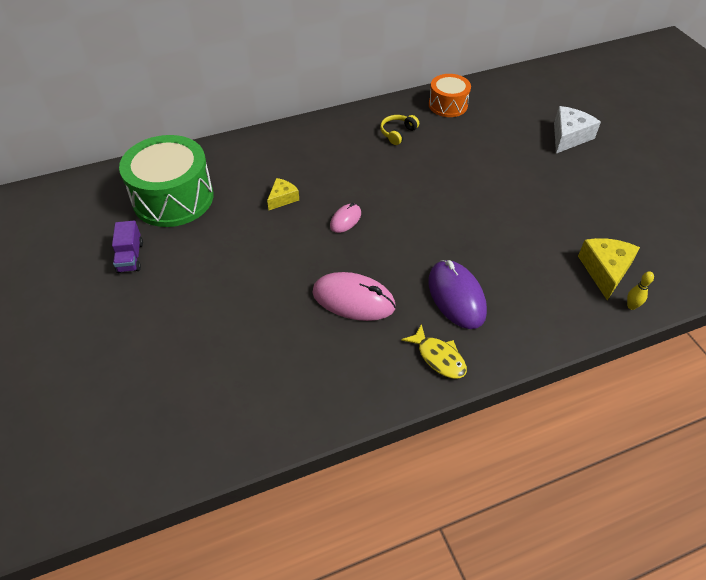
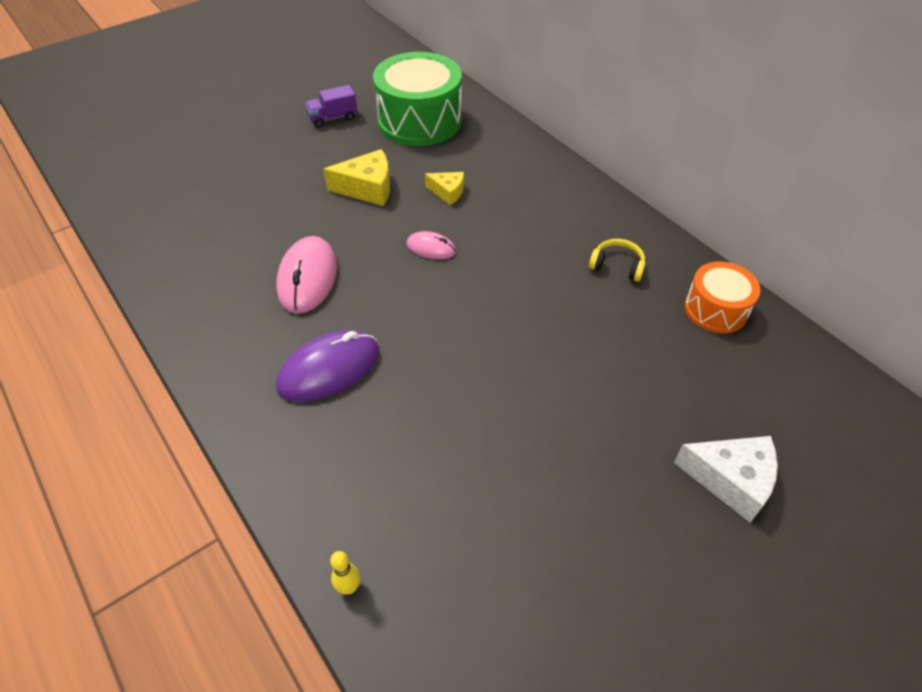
camera: 75 degrees right, 0 degrees up
(439, 357) = (232, 365): yellow fish -> none
(605, 271) = (416, 547): yellow cheese -> yellow cheese (367, 188)

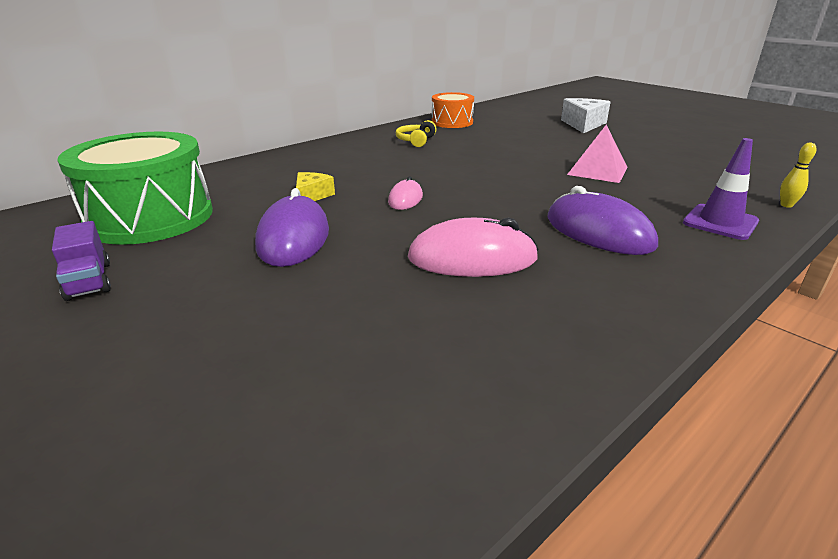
camera: 95 degrees left, 20 degrees down
(322, 482) = (720, 222): none -> purple traffic cone
(367, 188) = (293, 238): yellow cheese -> purple mouse
(494, 423) = (597, 171): none -> pink pyramid

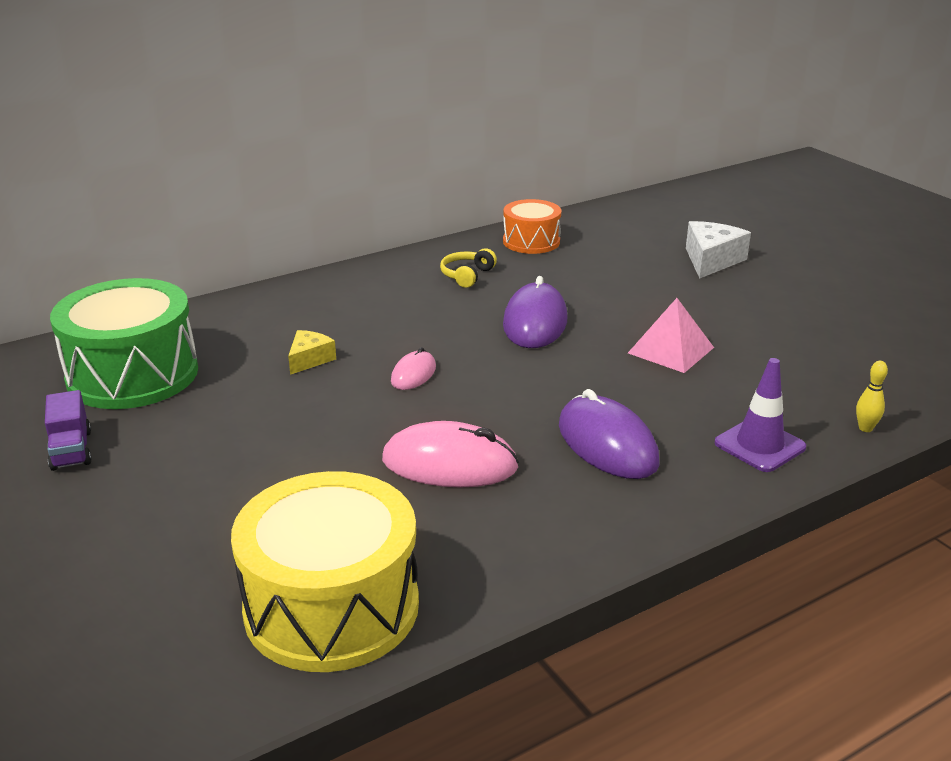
camera: 10 degrees right, 0 degrees up
(293, 238) = (274, 418): purple mouse -> purple mouse (535, 322)
(418, 407) = (331, 606): none -> yellow drum

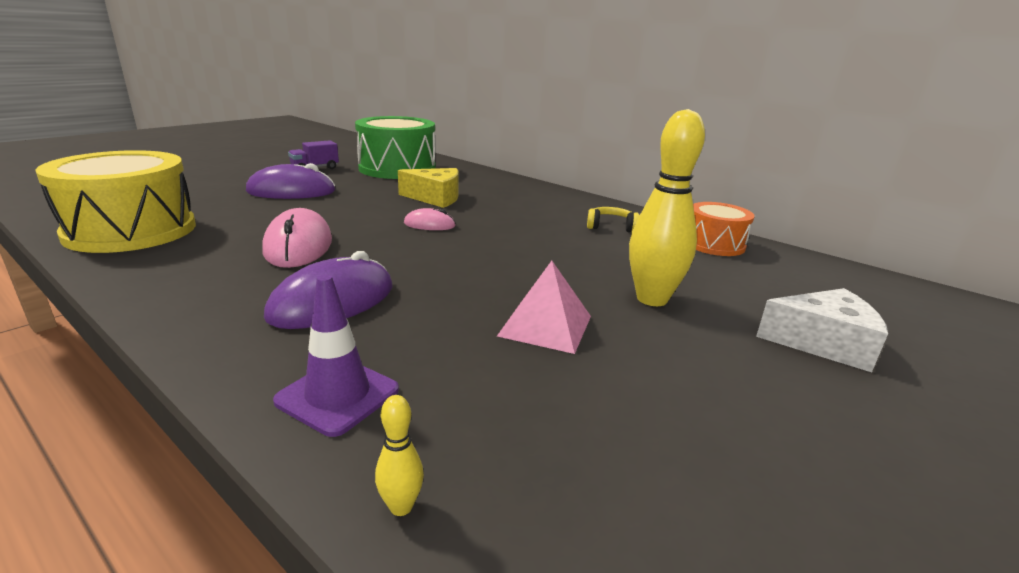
camera: 70 degrees right, 5 degrees down
(309, 359) = (435, 198): yellow cheese -> yellow cheese, size x1.64
(535, 322) = (549, 257): purple mouse -> purple mouse (291, 191)
(634, 298) = (652, 299): none -> yellow bowling pin

